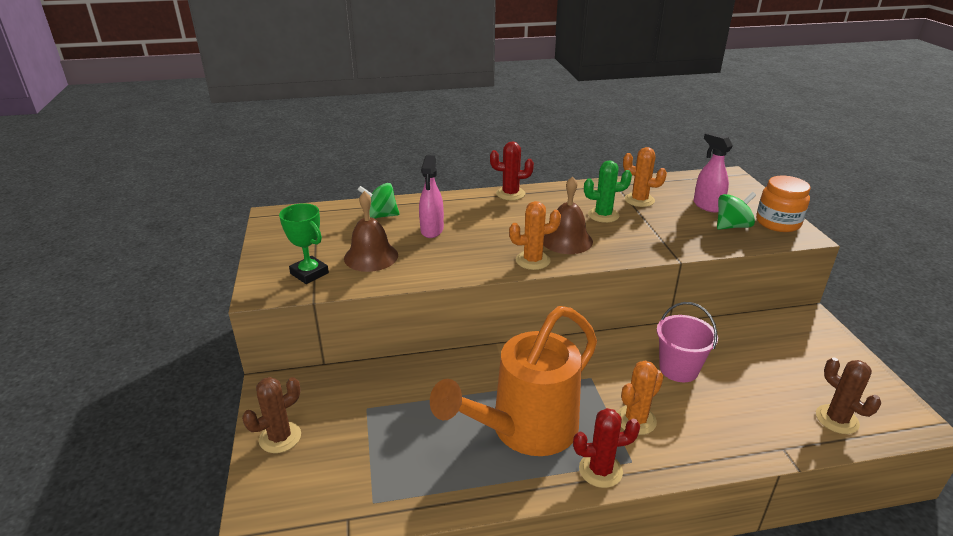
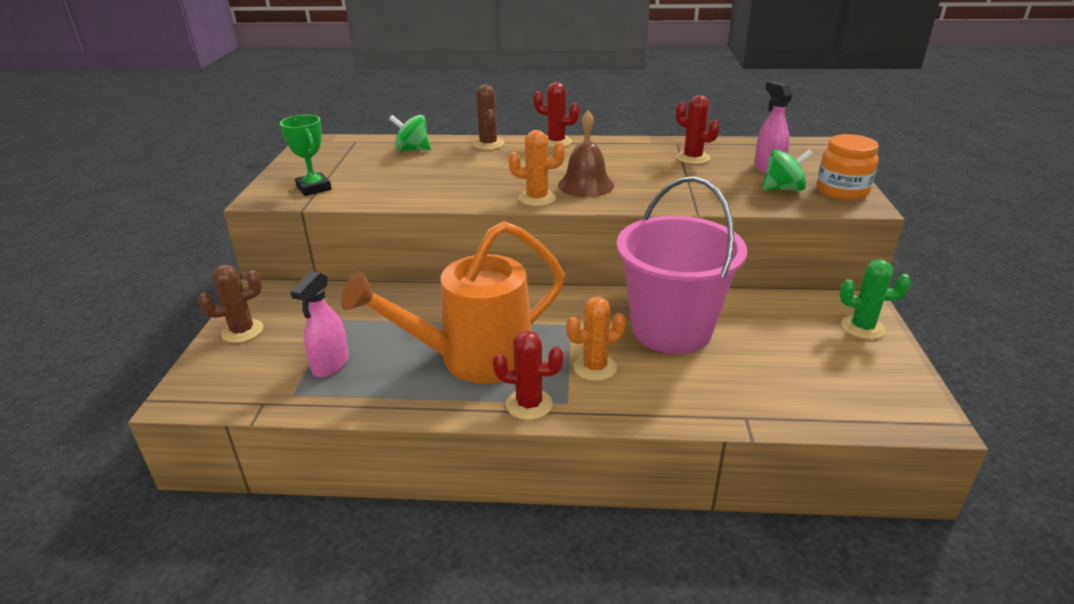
camera: 15 degrees right, 0 degrees up
(371, 256) = (380, 180): brown bell -> none
(432, 230) = (454, 165): pink spray bottle -> pink spray bottle (330, 365)
(603, 215) = (642, 167): green cactus -> green cactus (862, 327)
(639, 200) = (693, 158): orange cactus -> red cactus
(678, 369) = (671, 329): pink bucket -> pink bucket, size x1.85
(837, 419) = (829, 400): brown cactus -> brown cactus (488, 144)

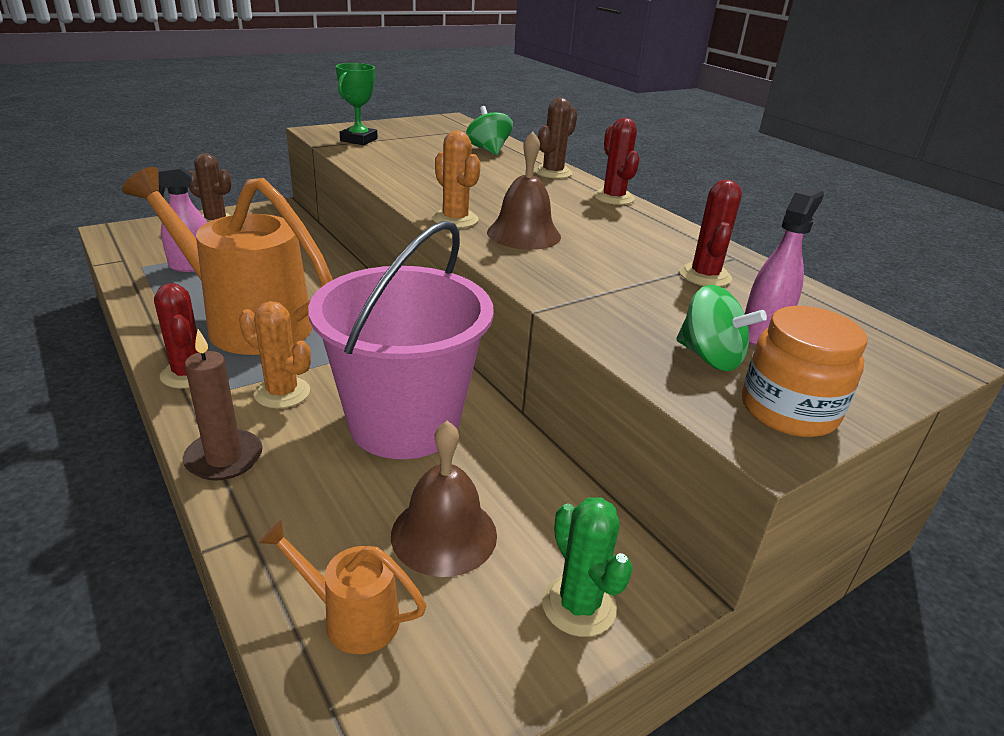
camera: 50 degrees right, 0 degrees up
(658, 411) = (224, 458): none -> brown candle
(788, 349) = (444, 534): none -> brown bell
(837, 398) = (351, 617): none -> orange watering can

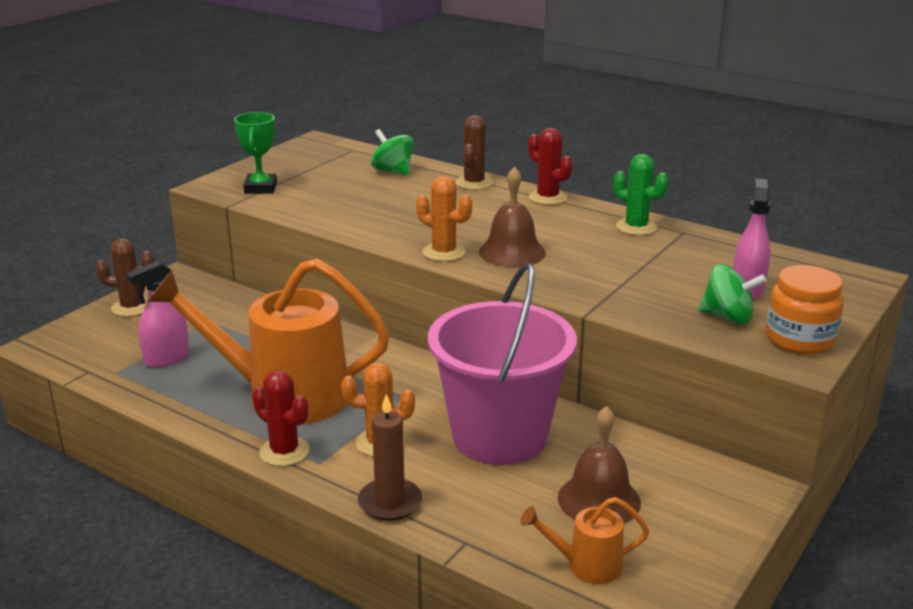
camera: 20 degrees left, 5 degrees down
(579, 605) = (719, 512): green cactus -> green cactus (636, 227)
(705, 276) = (675, 254): red cactus -> none

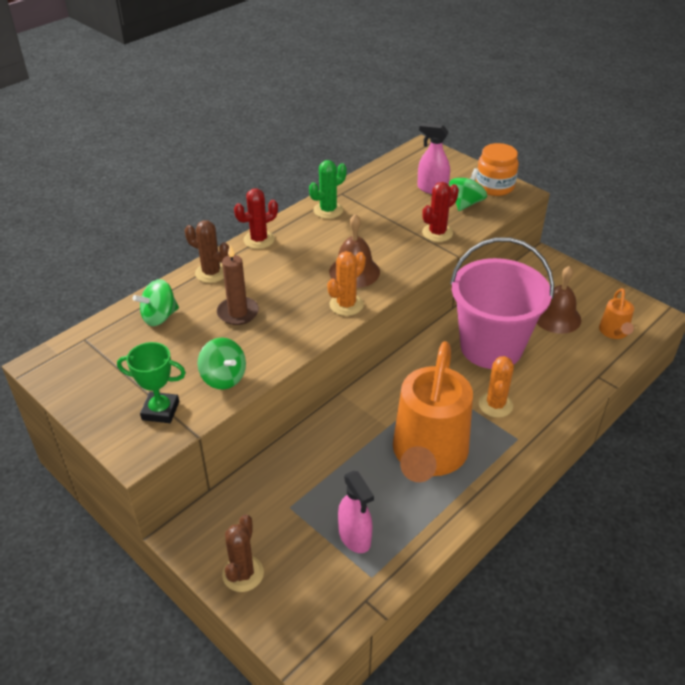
camera: 80 degrees left, 15 degrees up
(284, 452) = (503, 457): red cactus -> red cactus (437, 233)
(308, 207) = (223, 378): none -> green spinning top
(390, 502) = (561, 405): brown candle -> brown candle (238, 313)

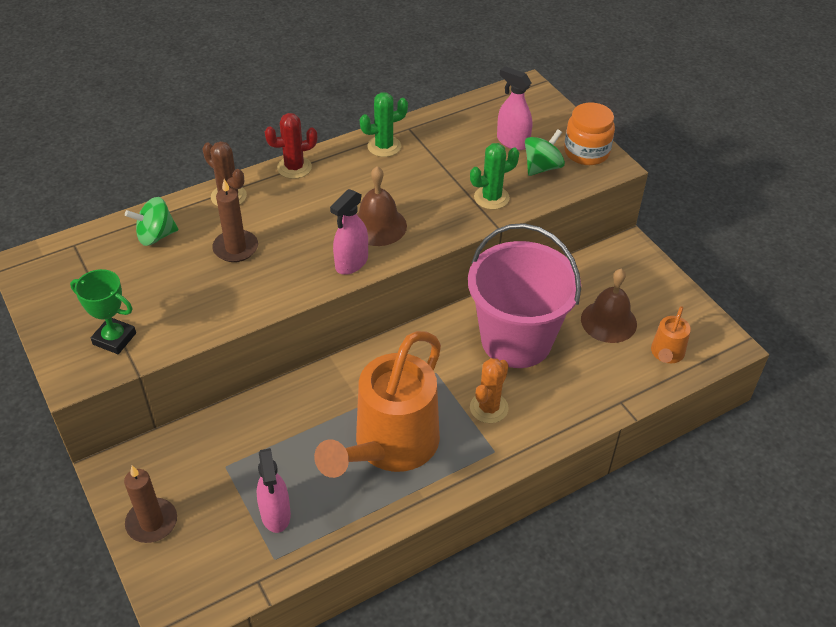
camera: 15 degrees right, 5 degrees up
(223, 378) = (190, 317): green spinning top -> none
(243, 573) = (152, 522): brown cactus -> brown candle
(346, 305) = (351, 263): orange cactus -> pink spray bottle
(437, 233) = (491, 198): red cactus -> green cactus

